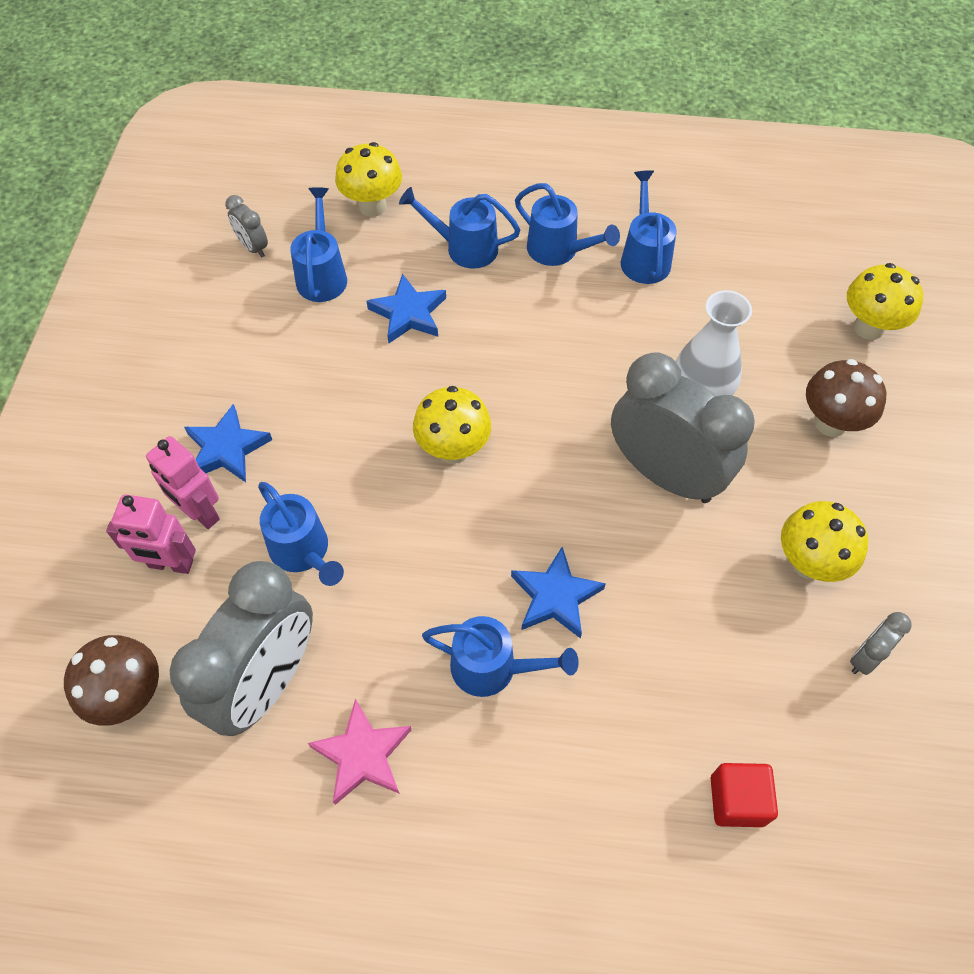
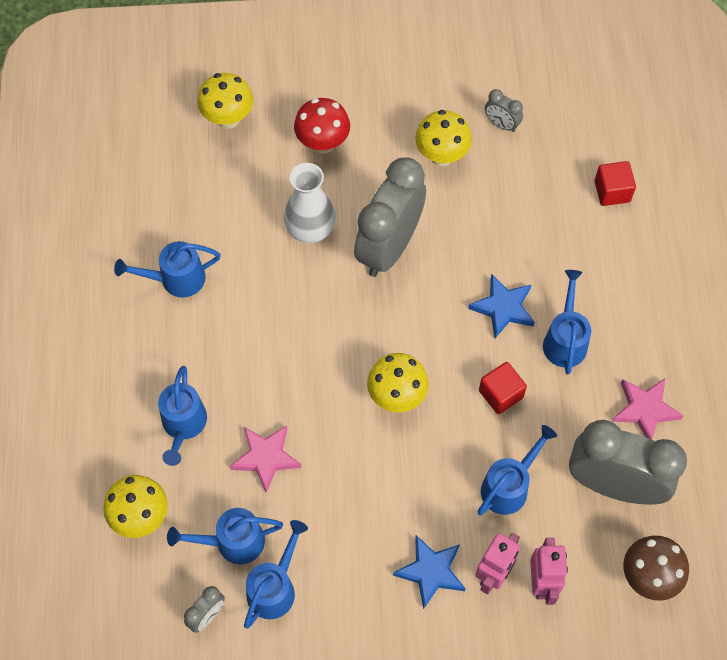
camera: 100 degrees left, 5 degrees up
(408, 313) = (266, 457): blue star -> pink star
(429, 567) = (500, 394): none -> red cube
(559, 251) = (177, 347): blue watering can -> blue watering can (275, 587)
(830, 423) = (323, 143): brown mushroom -> red mushroom

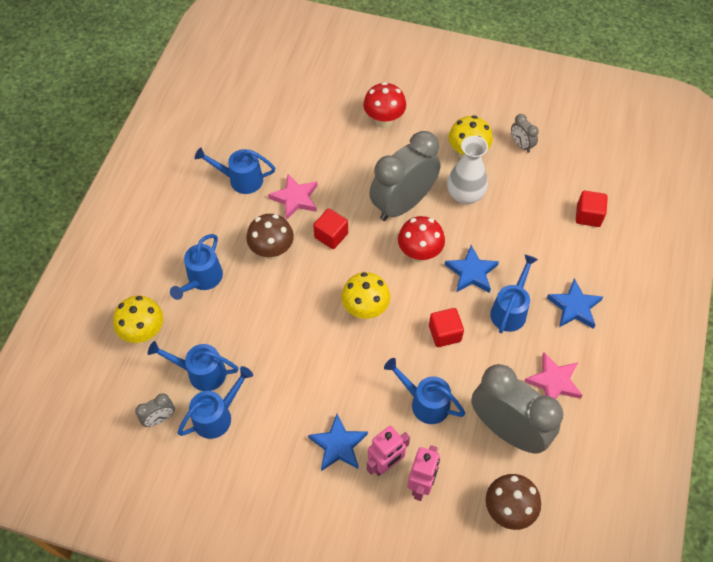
camera: 20 degrees right, 5 degrees down
(228, 118) = (324, 85): yellow mushroom -> none
(254, 360) = (272, 251): none -> brown mushroom
(266, 457) = (251, 321): pink star -> pink star (295, 198)
(310, 229) = (350, 175): white vase -> white vase (465, 195)
(318, 316) = (331, 235): none -> red cube
(433, 304) = (419, 253): none -> red mushroom
(509, 485) = (424, 402): blue watering can -> blue watering can turned 120 degrees counterclockwise
(636, 311) = (574, 307): none -> blue star

